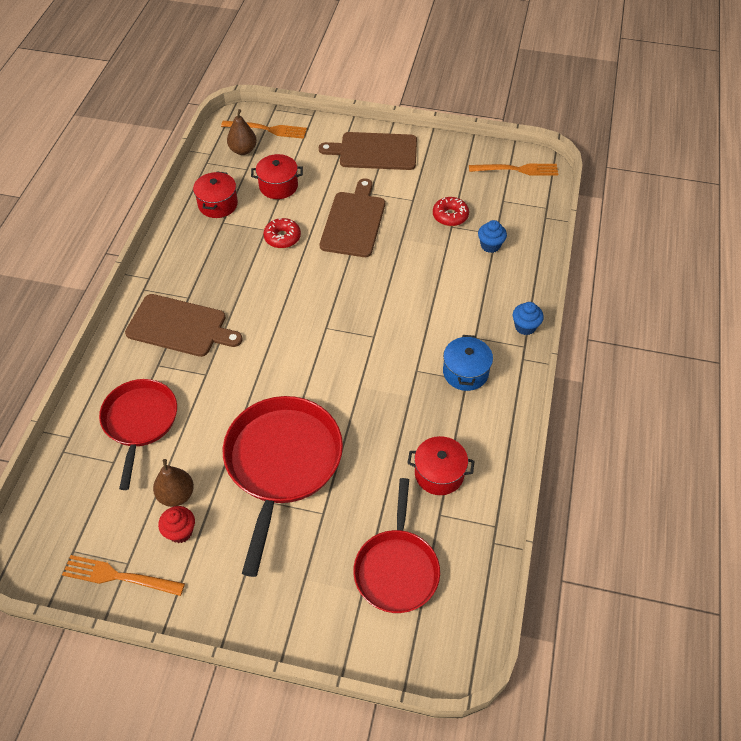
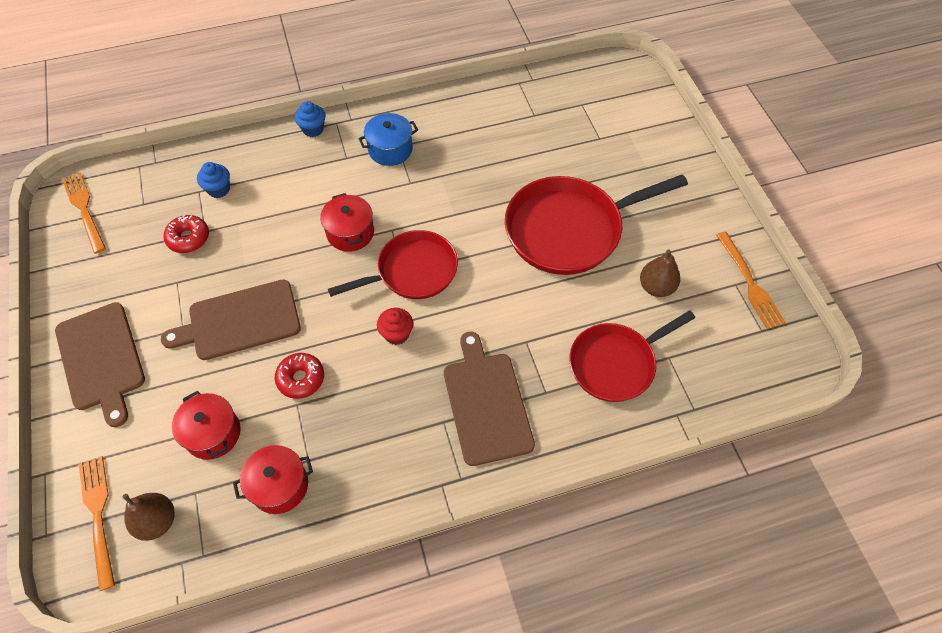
camera: 120 degrees left, 5 degrees up
(180, 532) = (682, 264): red cupcake -> red cupcake (396, 334)
(396, 569) = (595, 121): red pan -> red pan (412, 271)
(439, 474) = (500, 128): red pot -> red pot (350, 233)

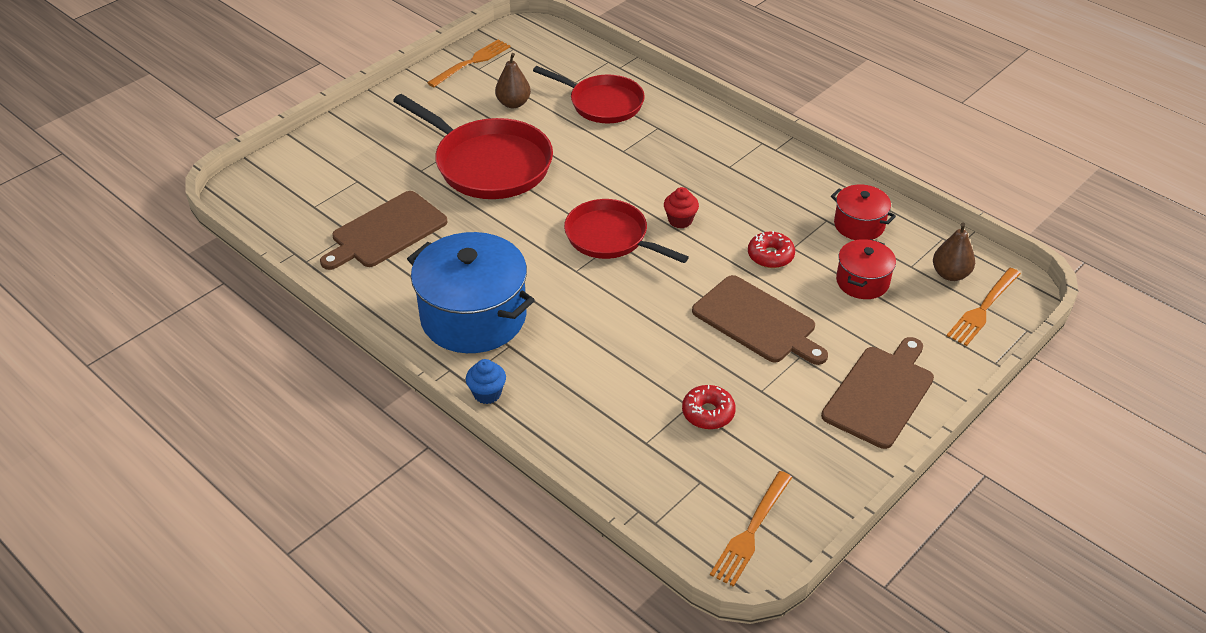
camera: 120 degrees left, 15 degrees down
(219, 189) = (630, 426): blue cupcake -> none
(350, 233) = (602, 296): red pot -> none
(390, 149) = (473, 317): blue pot -> blue pot, size x1.94
(486, 403) = (694, 151): brown cutting board -> brown cutting board (386, 231)

